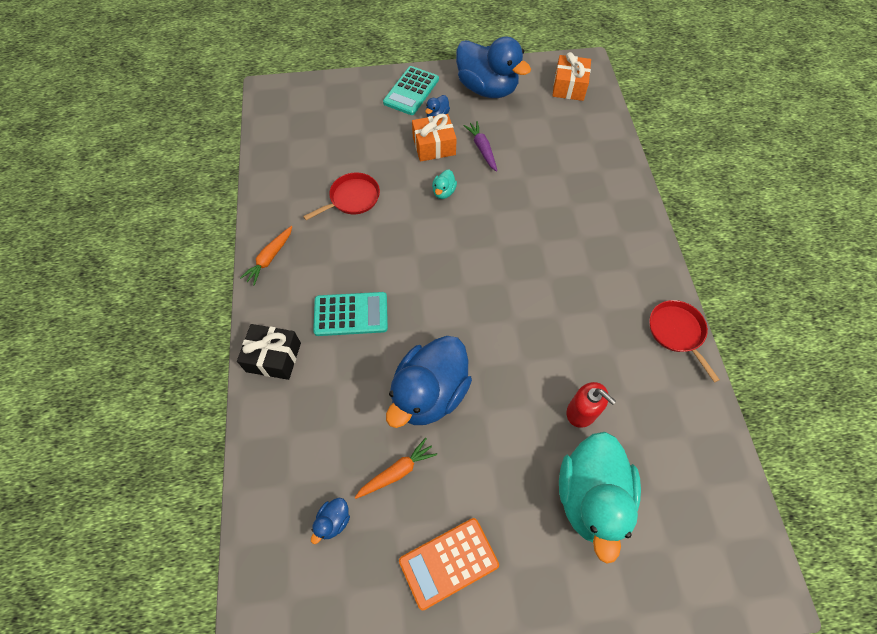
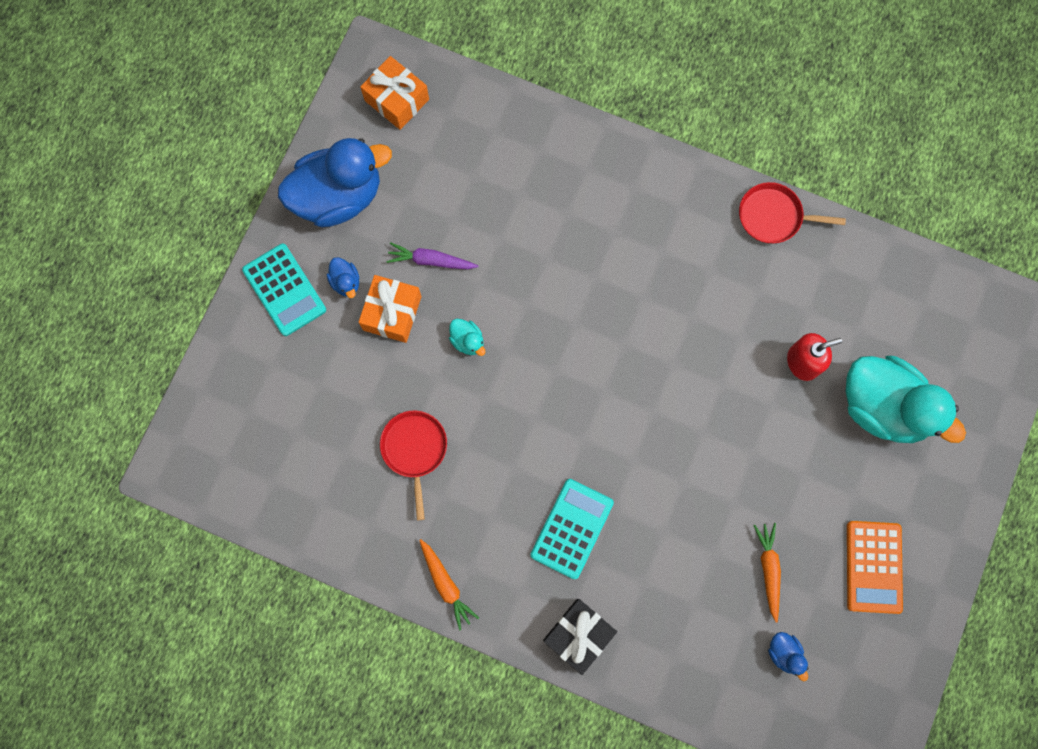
camera: 60 degrees left, 15 degrees up
(429, 393) = (706, 495): blue duck -> none

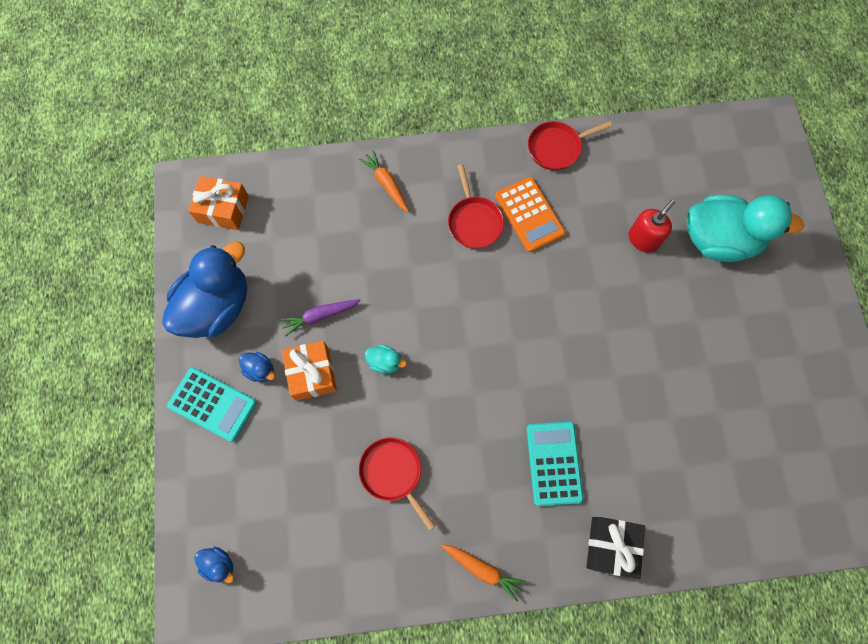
camera: 30 degrees left, 5 degrees down
(639, 249) = (474, 222): none -> red pan
(768, 569) = (718, 406): orange carrot -> orange carrot (386, 184)
(784, 653) = (770, 464): blue duck -> blue duck (219, 564)
(873, 567) = (789, 360): orange calculator -> orange calculator (529, 214)

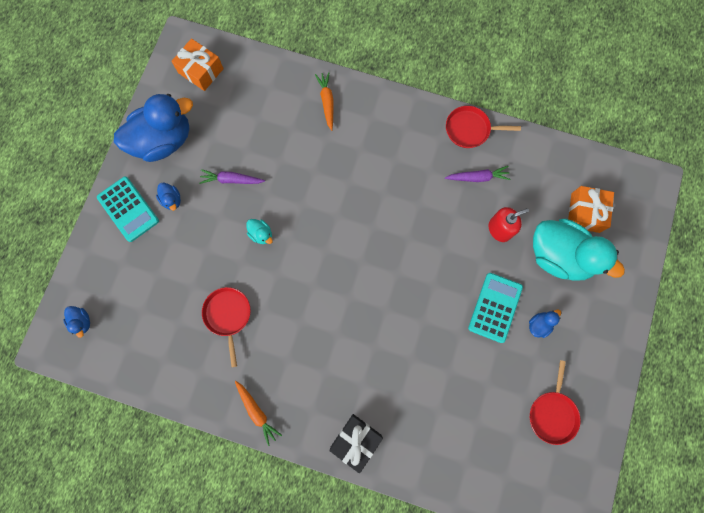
camera: 25 degrees right, 5 degrees up
(312, 374) = (206, 219): orange gift -> orange gift (585, 213)
(474, 222) = (378, 159): red pan -> red pan (552, 413)
(529, 214) = (422, 172): orange calculator -> none
(554, 463) = (345, 362): turquoise calculator -> turquoise calculator (495, 307)
(591, 195) = (477, 177): none -> purple carrot
(738, 322) = (539, 324): none -> blue duck

